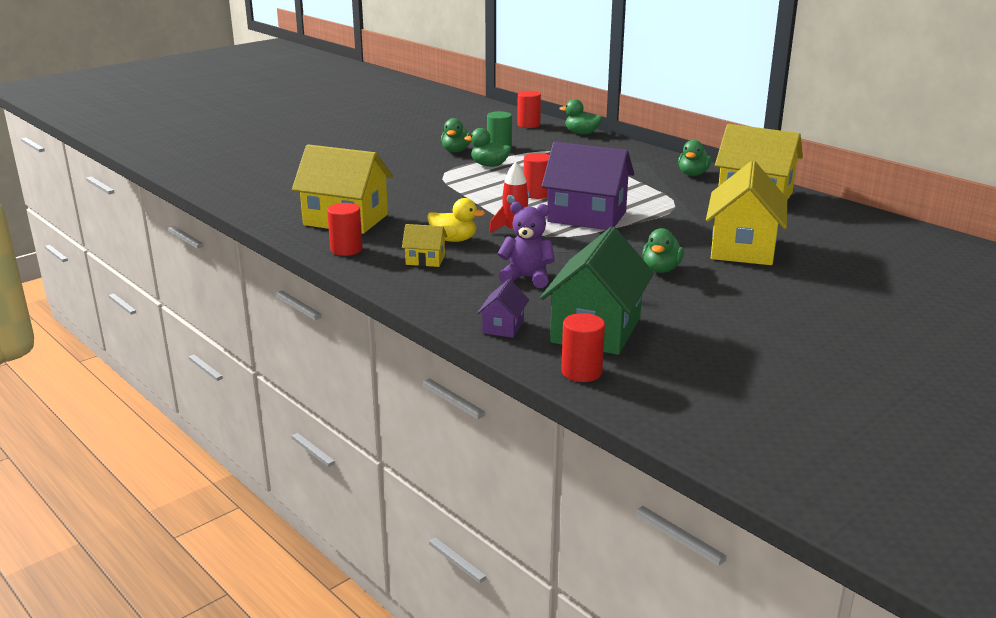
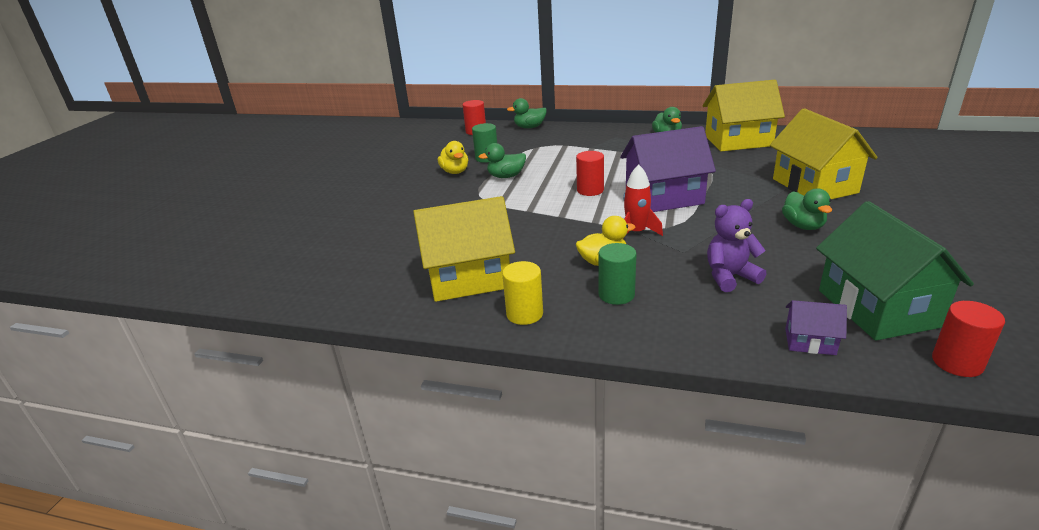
camera: 30 degrees left, 5 degrees up
(346, 249) = (524, 314): red cylinder -> yellow cylinder
(425, 260) = (616, 294): yellow house -> green cylinder
(456, 151) = (455, 172): green duck -> yellow duck
(503, 327) = (810, 341): purple house -> purple house turned 60 degrees counterclockwise

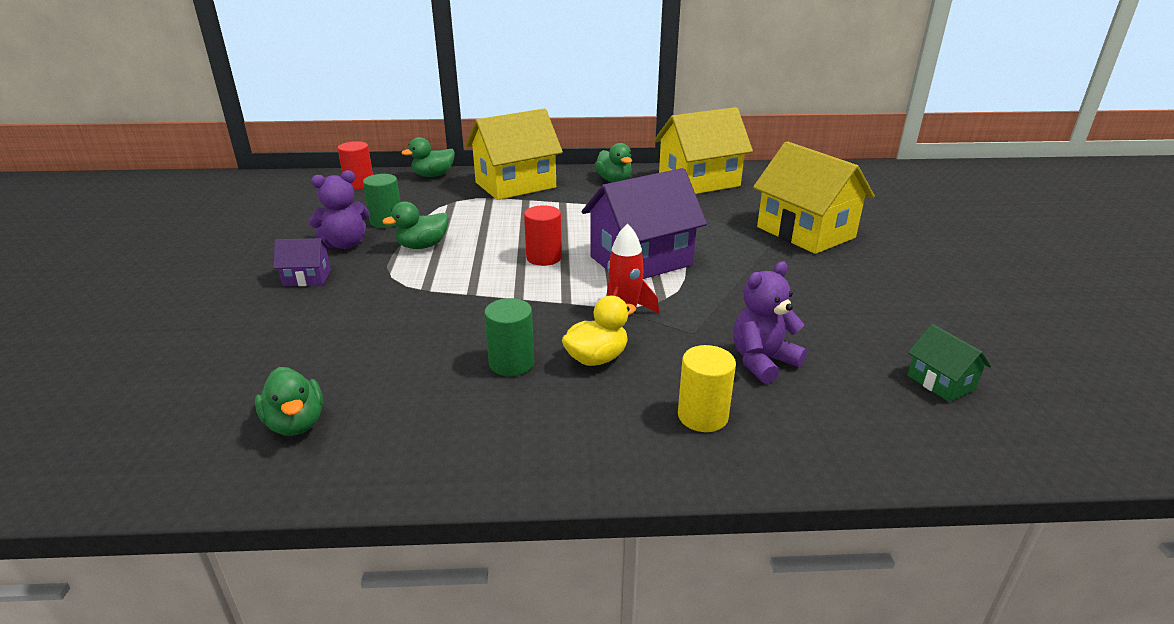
camera: 20 degrees left, 0 degrees up
(455, 172) = (345, 244): yellow duck -> purple teddy bear
(468, 278) = (414, 408): yellow house -> yellow house (515, 185)
(524, 314) = (515, 454): yellow cylinder -> yellow cylinder (702, 416)
(616, 294) = (632, 405): green cylinder -> green cylinder (511, 363)
(803, 226) = (815, 284): green duck -> green duck (296, 423)
(810, 341) = (890, 439): purple house -> purple house (307, 278)
(877, 308) = (941, 382): green house -> green house, size x0.46
(957, 362) = (1053, 442): red cylinder -> none

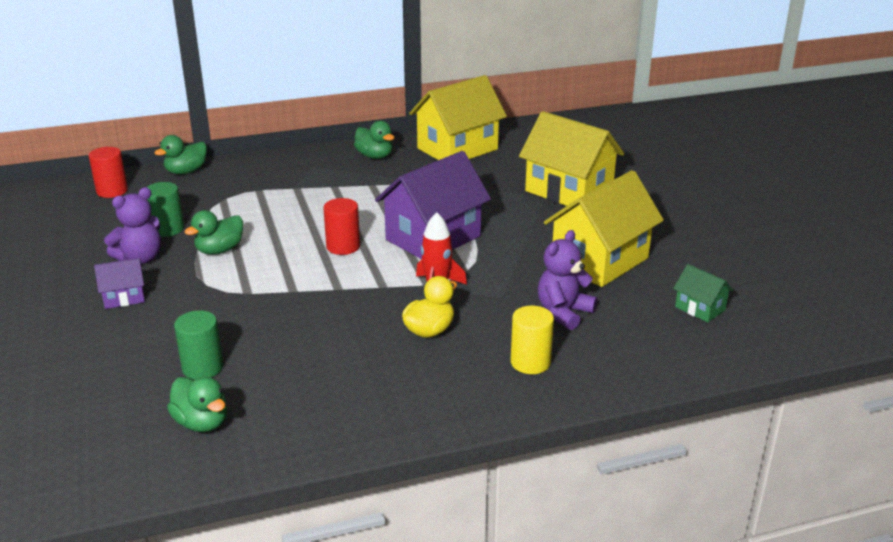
camera: 15 degrees left, 0 degrees up
(511, 363) = (360, 345): green cylinder -> green cylinder (202, 367)
(515, 185) = (278, 173): yellow house -> yellow house (600, 261)

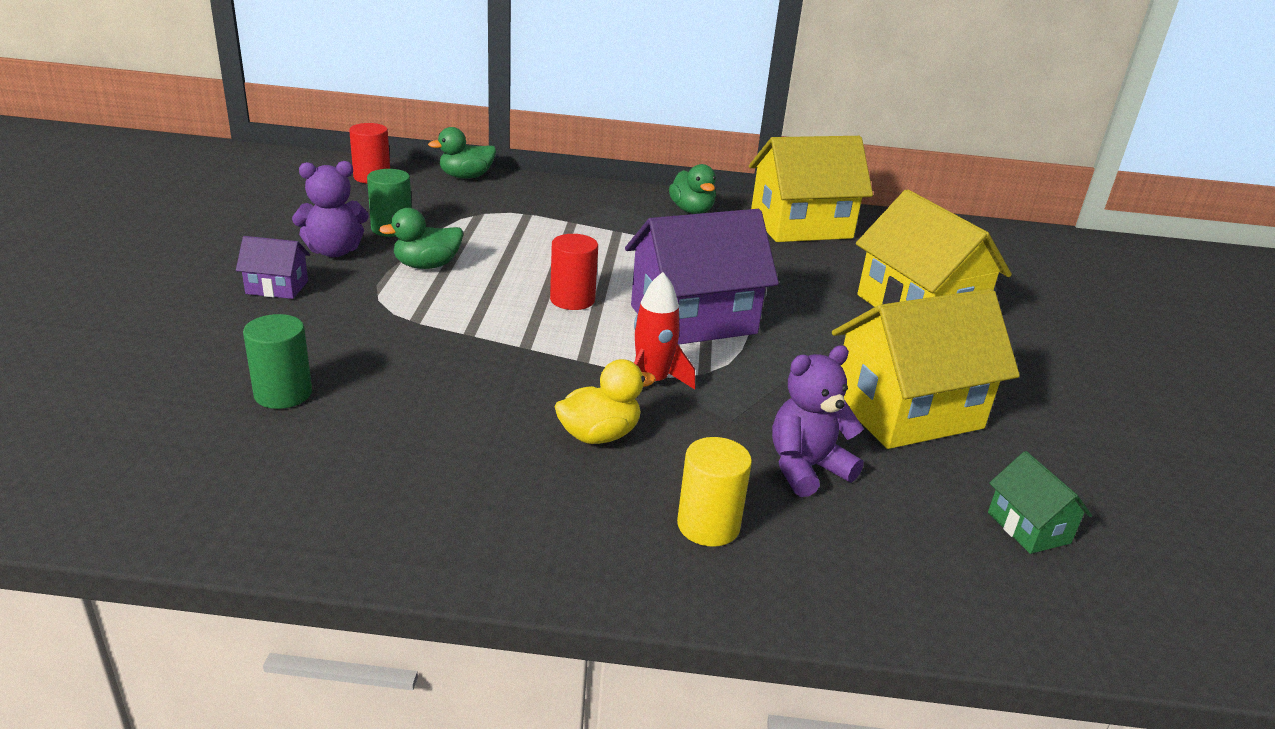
camera: 20 degrees right, 0 degrees up
(202, 423) = (217, 463): green duck -> none

